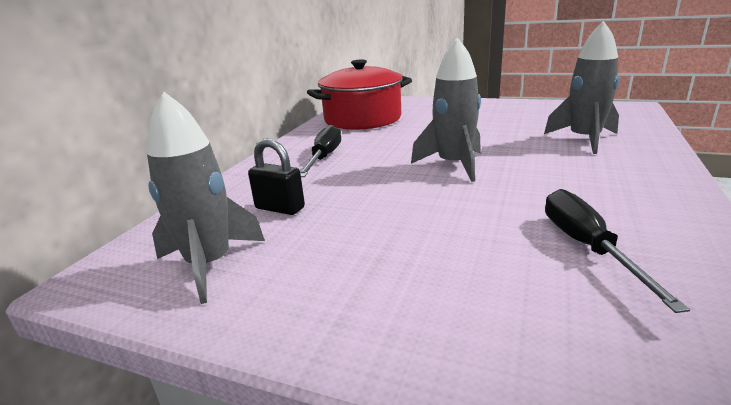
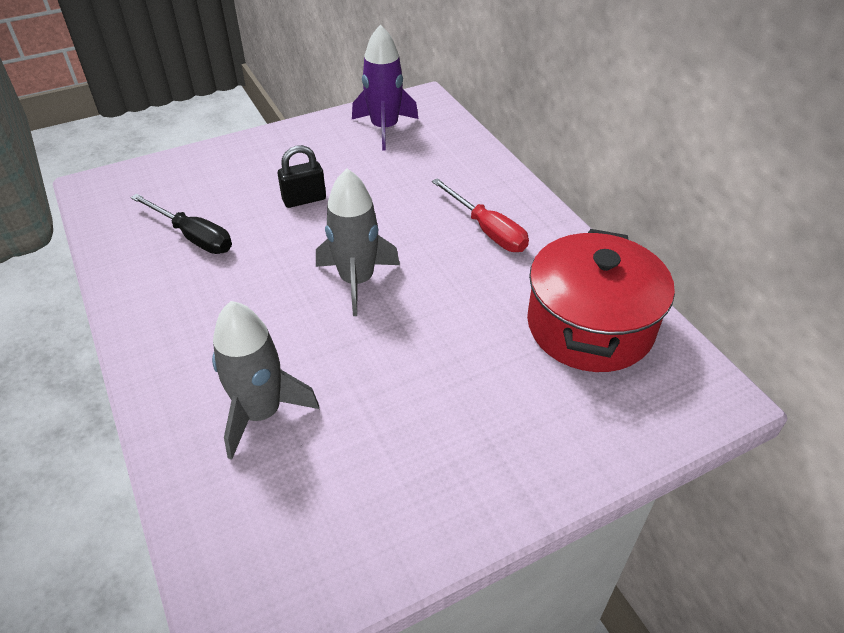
camera: 130 degrees right, 20 degrees up
(209, 264) = (384, 128): grey rocket -> purple rocket
(280, 208) = (417, 170): black padlock -> black padlock (304, 199)
(324, 158) = (487, 230): black screwdriver -> red screwdriver

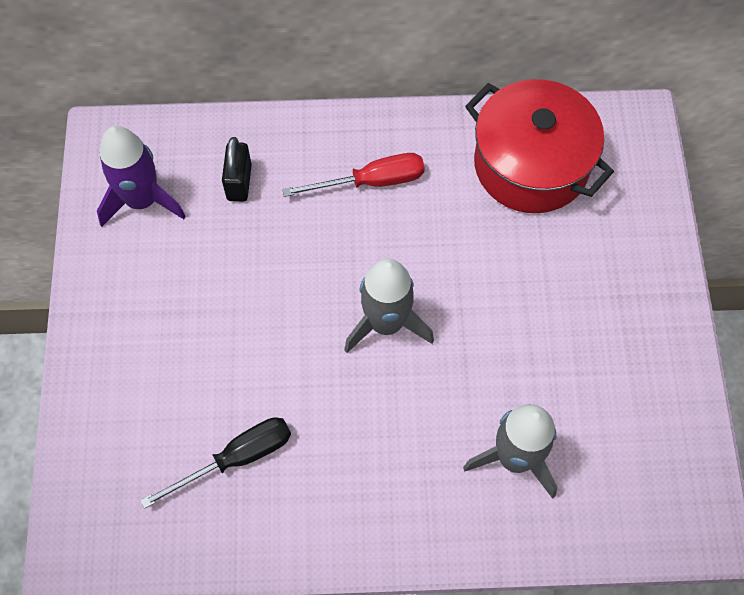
camera: 65 degrees left, 20 degrees up
(304, 199) = (231, 328): black padlock -> black padlock (239, 182)

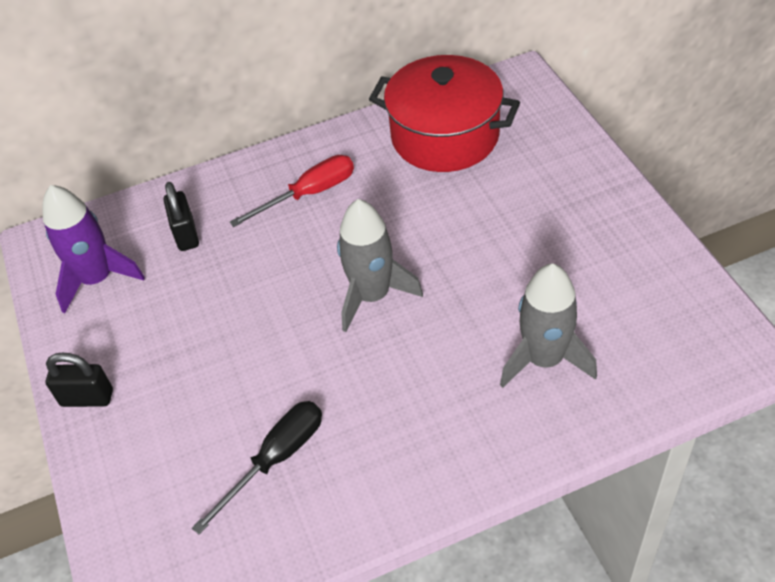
camera: 15 degrees left, 15 degrees down
(94, 327) = (87, 398): none -> black padlock

